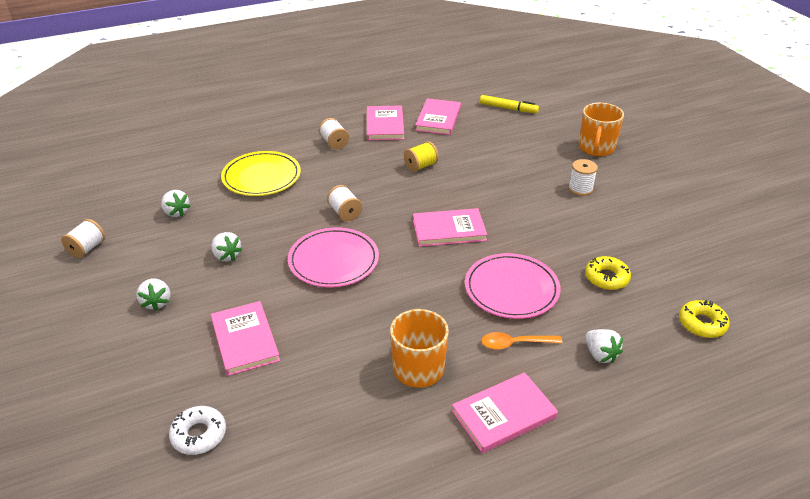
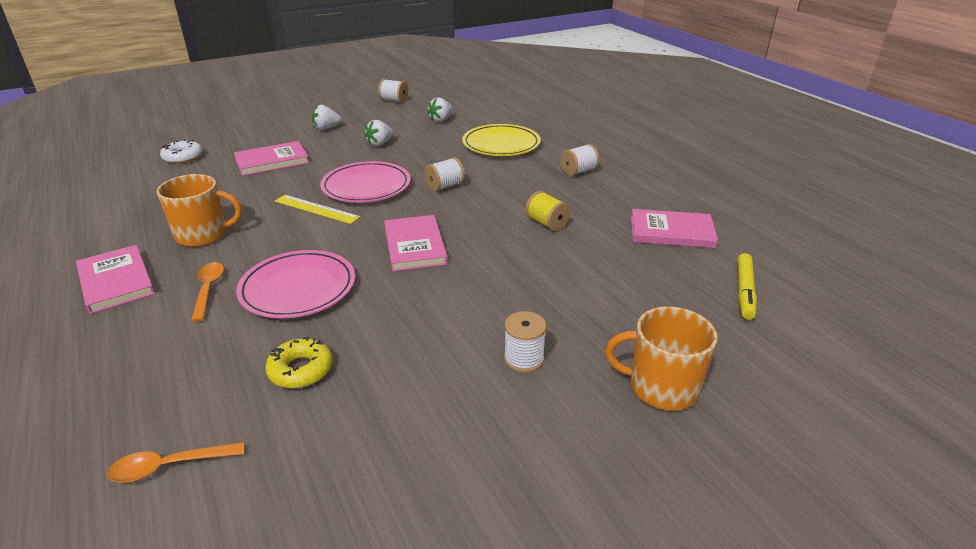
camera: 85 degrees right, 5 degrees down
(375, 291) = (316, 209): none -> yellow ruler
(385, 125) = (633, 197): pink book -> none
(600, 354) = (160, 352): white strawberry -> none
(702, 324) = (169, 466): yellow donut -> orange spoon

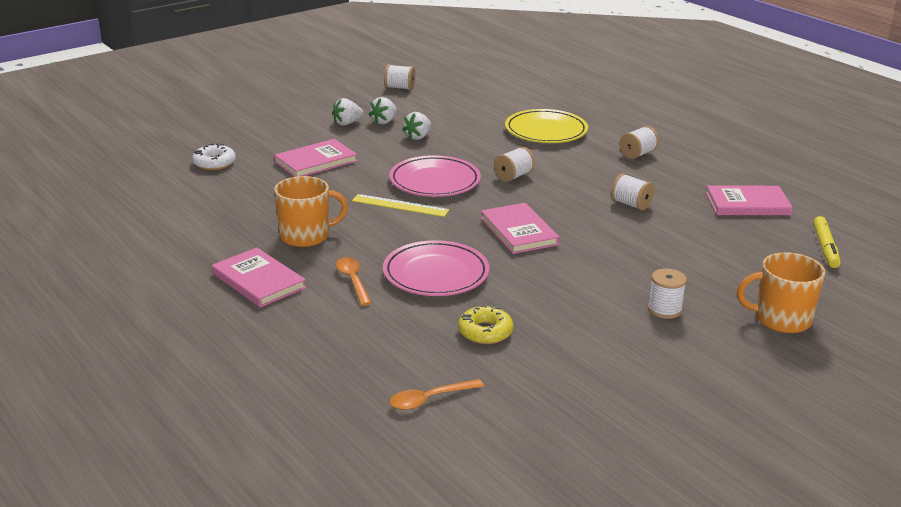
camera: 10 degrees left, 5 degrees down
(441, 120) = (466, 108): white strawberry -> white strawberry (384, 121)
(547, 223) = (631, 204): yellow spool -> white spool

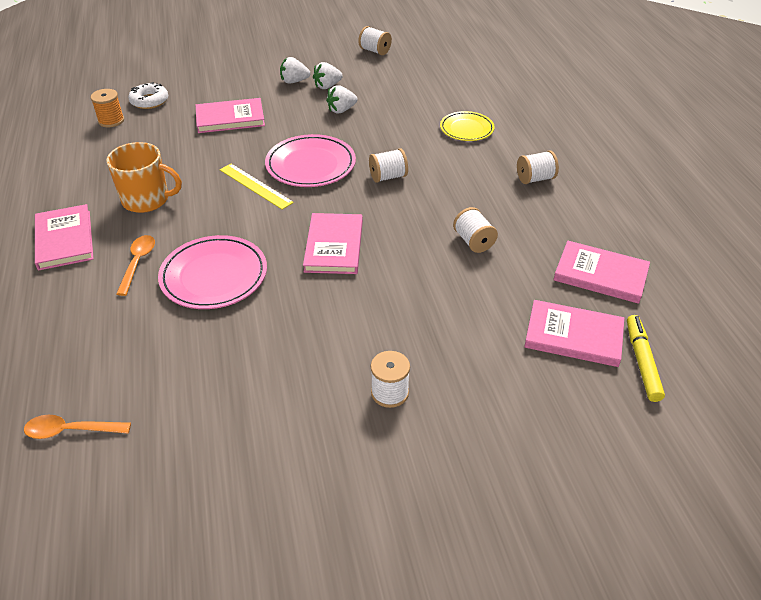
camera: 25 degrees right, 15 degrees up
(192, 185) = (111, 120): none -> orange spool
(485, 332) = (193, 363): yellow donut -> none
(546, 131) = (466, 129): yellow plate -> yellow plate, size x0.64
(764, 244) = (573, 336): none -> pink book
(781, 319) = (505, 450): orange mug -> none
(825, 248) = (642, 362): yellow marker -> yellow marker turned 150 degrees clockwise

